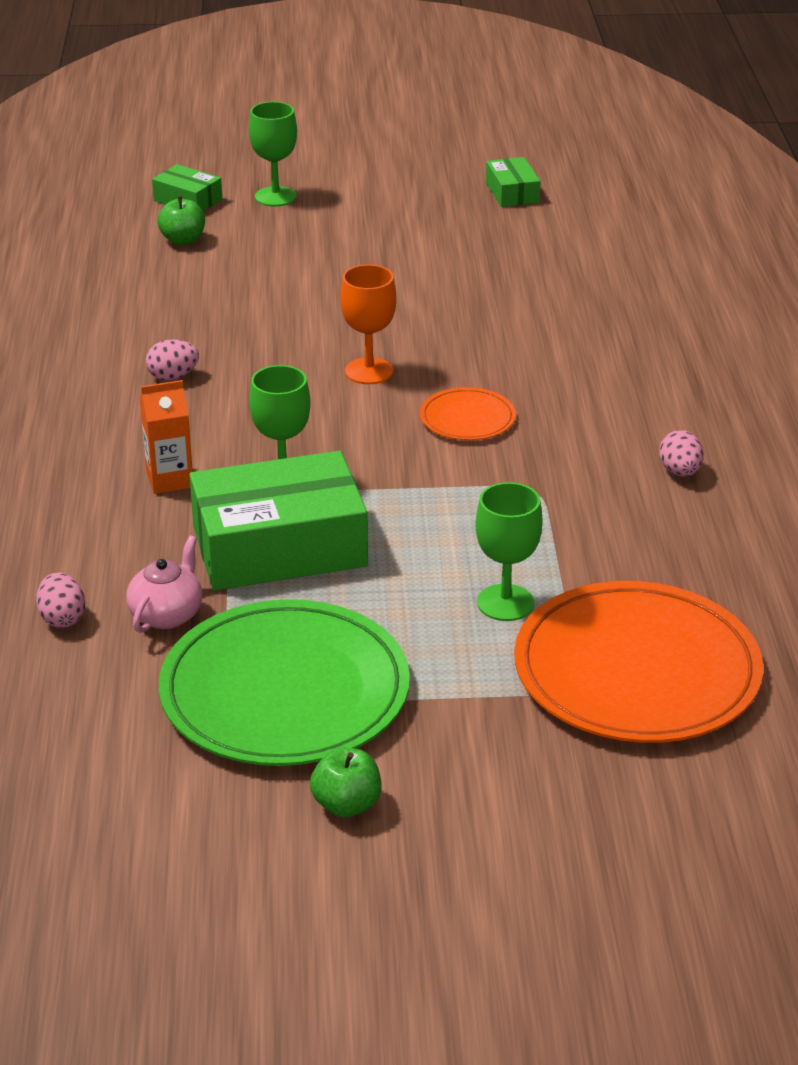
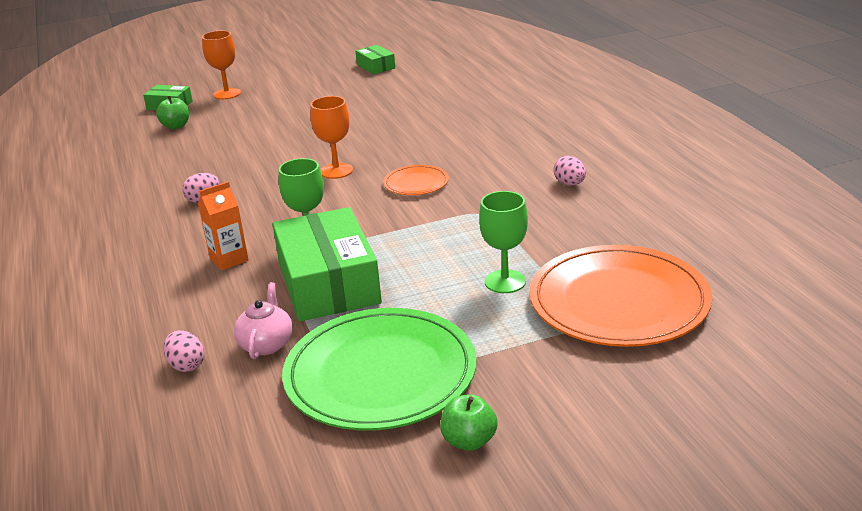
camera: 15 degrees left, 5 degrees down
(275, 197) = (227, 94): green goblet -> orange goblet
(279, 546) = (328, 282): green box -> green box turned 75 degrees counterclockwise

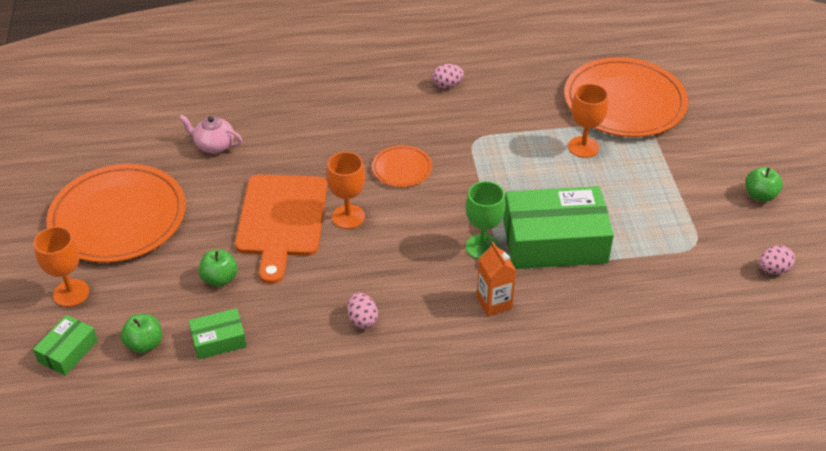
camera: 80 degrees left, 15 degrees up
(186, 365) = (653, 333): pink egg -> pink egg (773, 269)
(248, 136) = (220, 279): none -> green apple
(266, 344) = (634, 284): pink teapot -> pink teapot (214, 145)
(311, 90) = (118, 217): none -> orange plate
(324, 145) = (281, 220): none -> orange cutting board
(376, 66) = (87, 158): green box -> green box (219, 340)
(380, 374) = (684, 226): green plate -> none
(505, 281) = (583, 147): green goblet -> orange goblet

